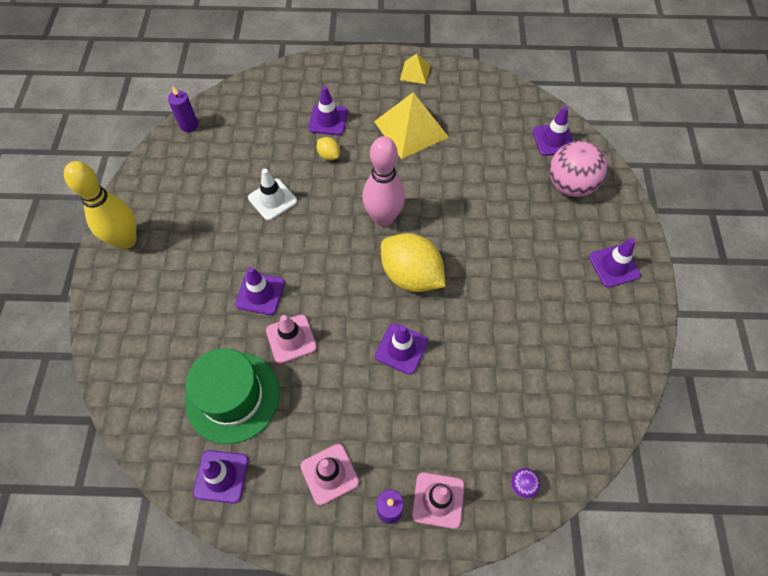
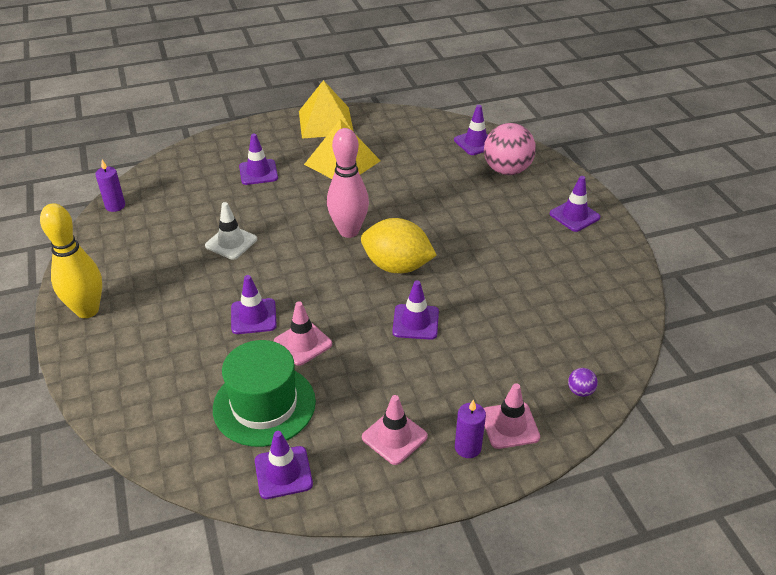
camera: 20 degrees left, 20 degrees down
(329, 155) = (272, 198): yellow lemon -> none
(415, 72) = (325, 122): yellow pyramid -> yellow pyramid, size x1.97

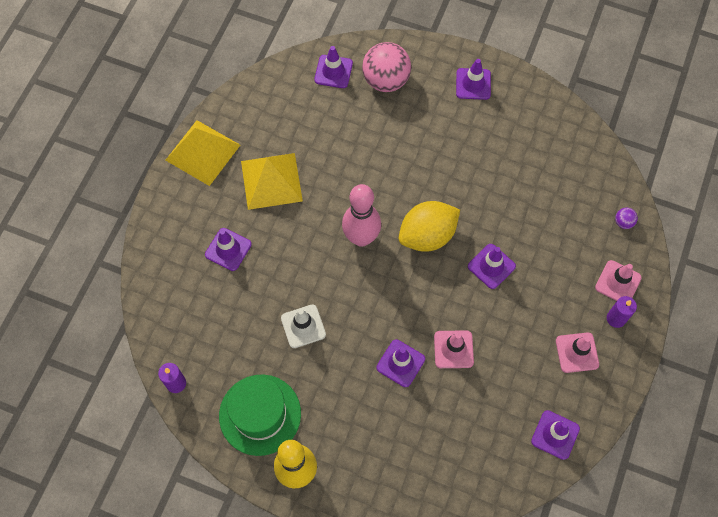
camera: 50 degrees left, 25 degrees up
(264, 405) = (490, 410): green hat -> green hat (260, 414)

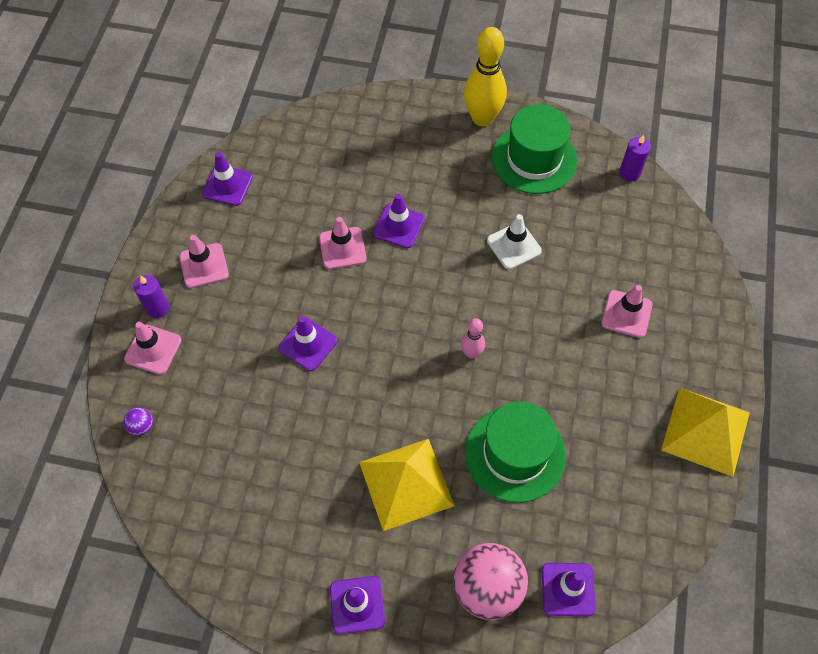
camera: 170 degrees right, 5 degrees down
(228, 249) = (626, 314): purple traffic cone -> pink traffic cone
(271, 181) = (603, 407): yellow pyramid -> yellow pyramid (406, 483)
(346, 159) = (515, 454): none -> green hat
(361, 238) = (471, 353): pink bowling pin -> pink bowling pin, size x0.51
(427, 235) = (391, 369): yellow lemon -> none

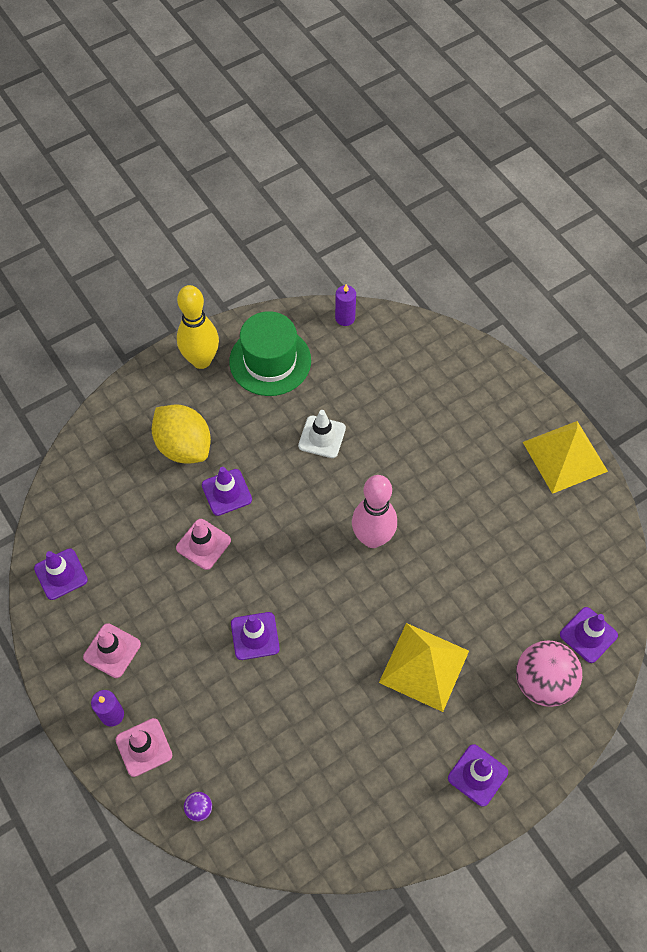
camera: 45 degrees left, 0 degrees up
(403, 168) = (184, 446): none -> yellow lemon
(471, 353) = (372, 538): pink bowling pin -> pink bowling pin, size x1.96
(515, 454) = (470, 580): green hat -> none
(626, 314) = (442, 421): pink traffic cone -> none

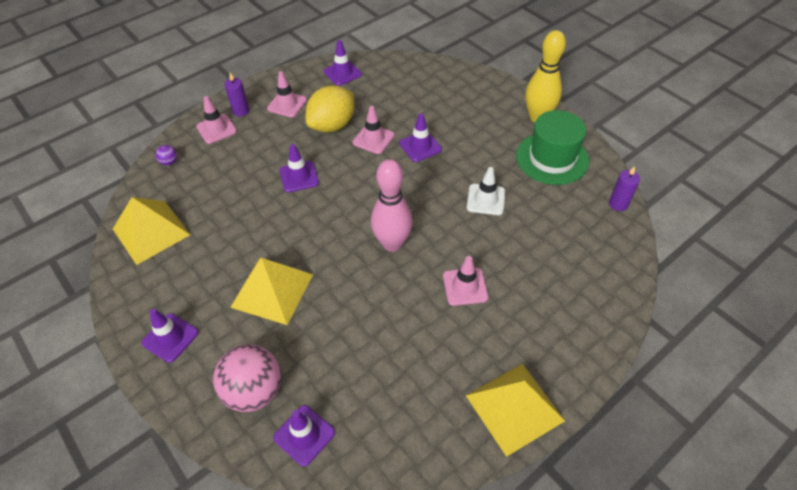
camera: 85 degrees right, 10 degrees down
(184, 446) = (456, 118): yellow lemon -> yellow lemon (332, 125)
(322, 818) = (151, 231): none -> yellow pyramid
(435, 475) = (465, 286): none -> pink traffic cone

